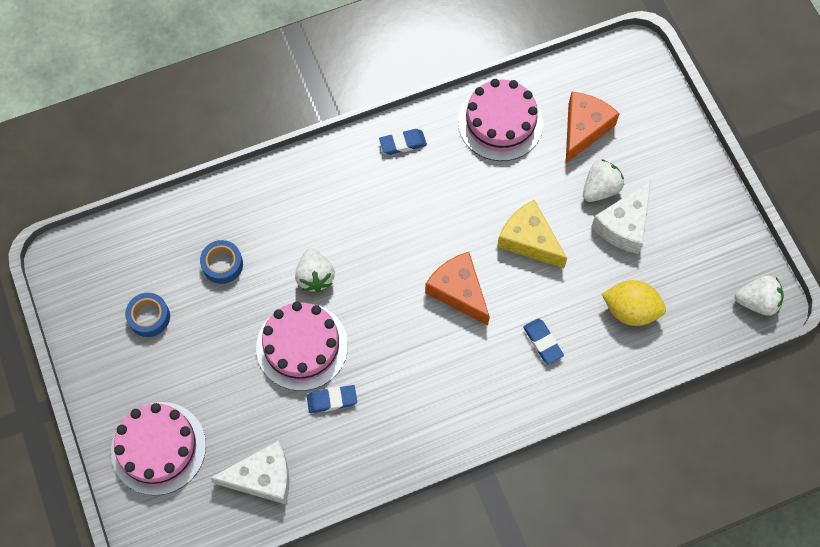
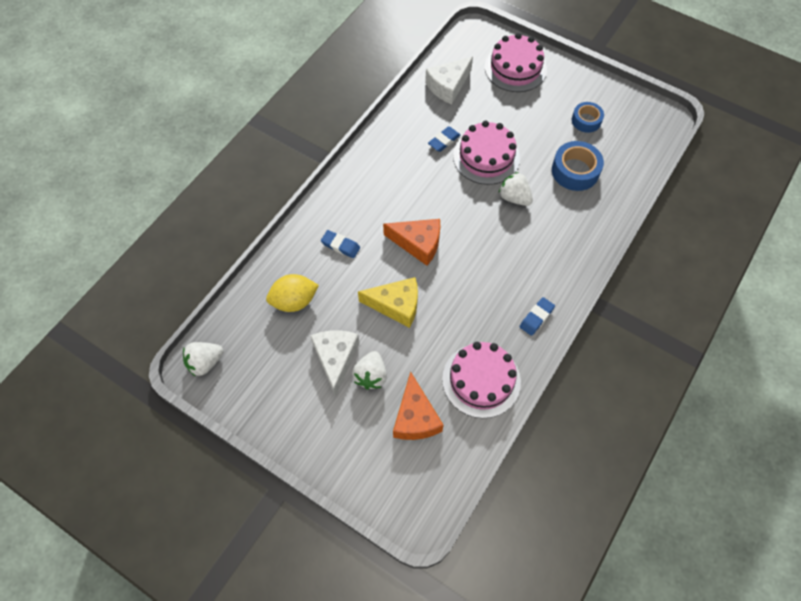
camera: 145 degrees right, 5 degrees down
(222, 264) = (575, 171): blue tape -> blue tape, size x1.54

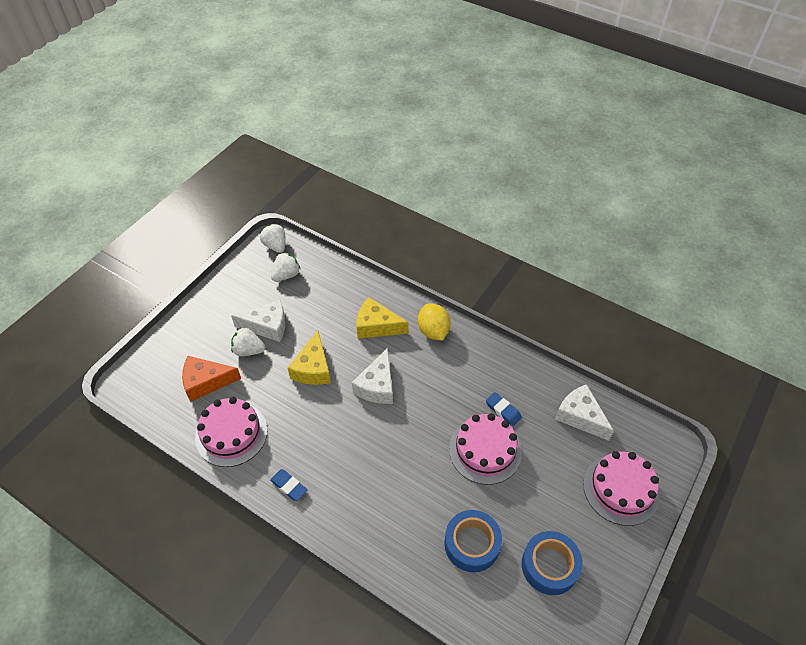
camera: 90 degrees right, 10 degrees down
(294, 301) = (323, 296): yellow lemon -> yellow lemon (433, 331)
(340, 245) = (376, 326): blue eraser -> yellow cheese
(418, 243) = (377, 386): orange cheese -> white cheese
(514, 198) = (432, 475): white strawberry -> white strawberry (286, 275)
(586, 120) = (549, 566): blue tape -> blue tape, size x1.54

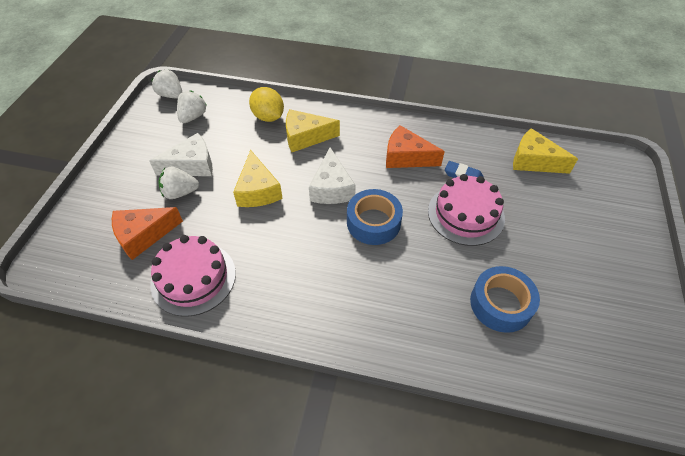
camera: 20 degrees left, 0 degrees up
(289, 486) = (282, 311): blue eraser -> none
(433, 331) = (362, 127): yellow lemon -> yellow lemon (268, 117)
(459, 375) = (406, 157): none -> orange cheese
(549, 566) = (584, 298): blue tape -> blue tape (373, 222)
(580, 416) = (533, 161): white cheese -> yellow cheese
(621, 489) = (605, 210): pink cake -> none

